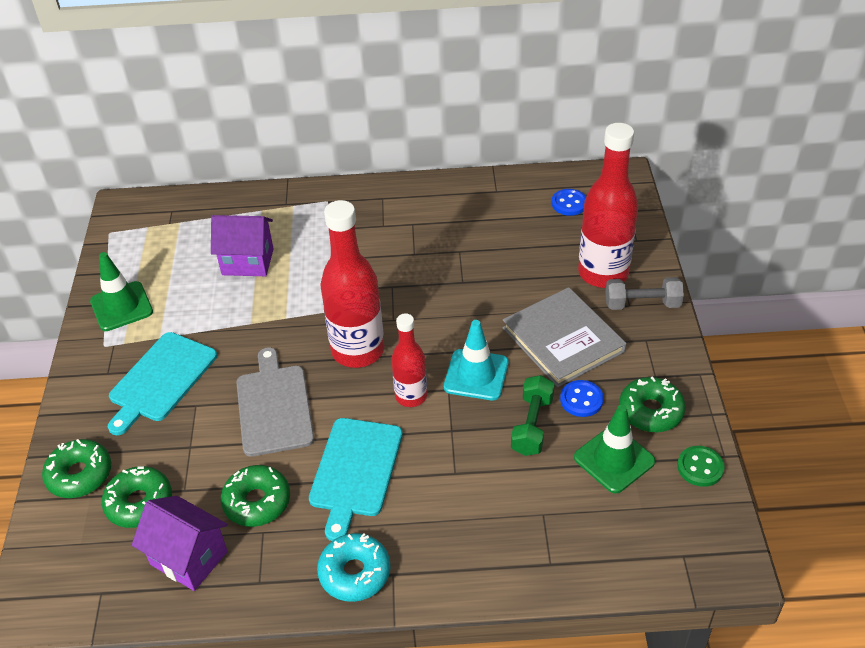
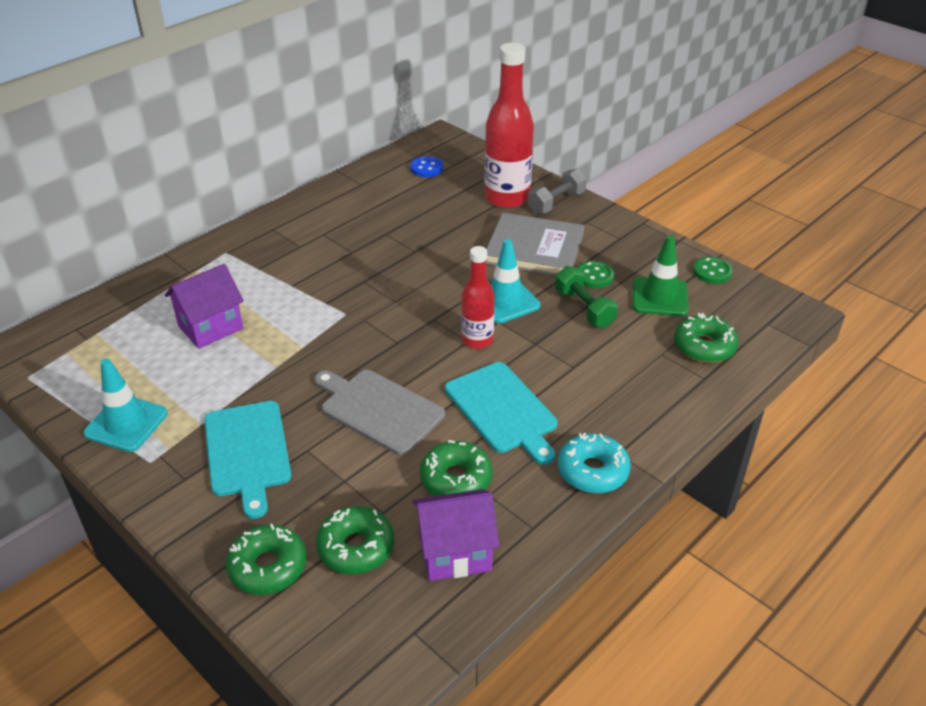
camera: 45 degrees left, 5 degrees down
(121, 306) = (126, 423): green traffic cone -> turquoise traffic cone
(358, 350) = (395, 335): red bottle -> none
(581, 400) = (594, 276): blue button -> green button
(650, 411) = (643, 258): green donut -> green donut (704, 346)

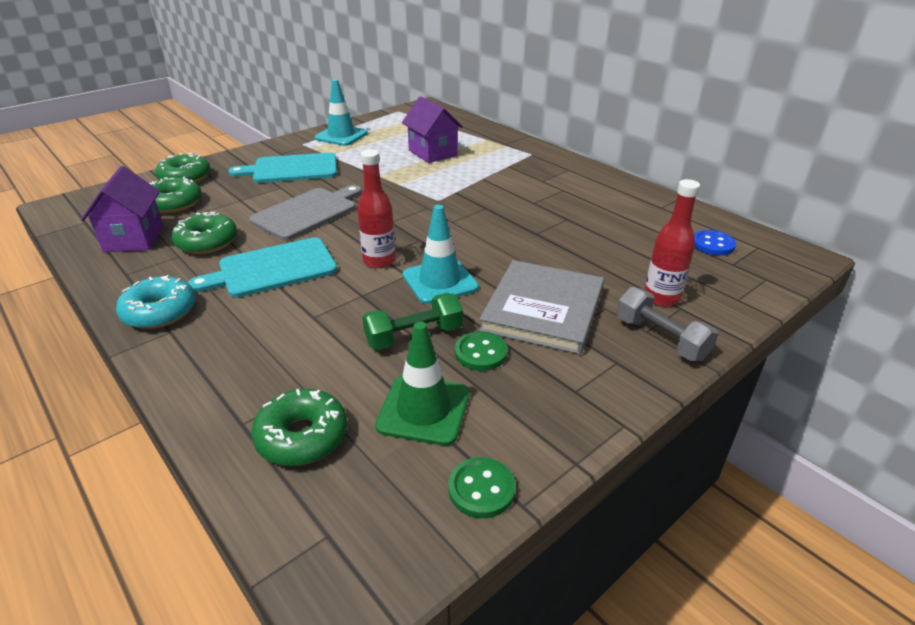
camera: 95 degrees right, 5 degrees down
(507, 198) = (661, 298): red bottle -> red bottle, size x0.58

